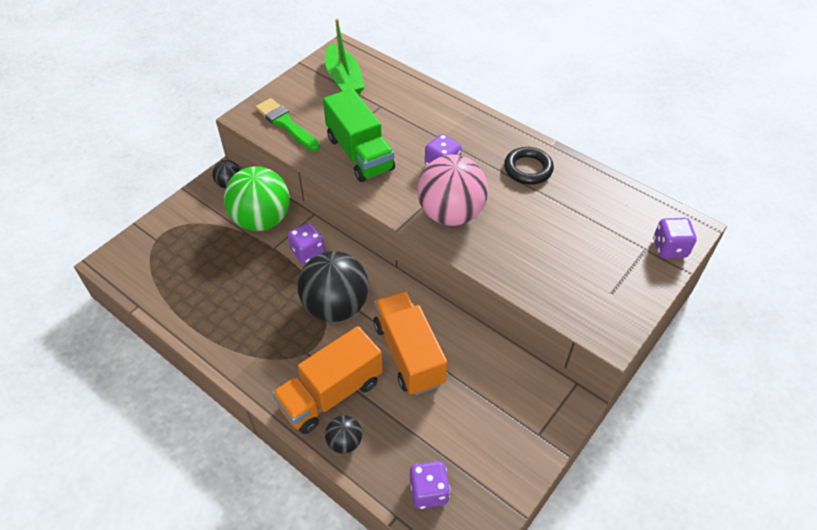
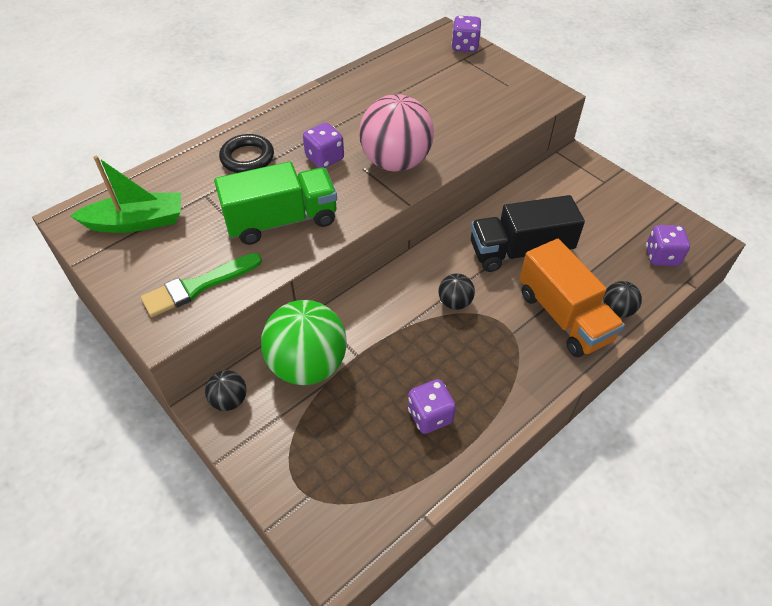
camera: 80 degrees left, 0 degrees up
(308, 252) = (373, 321): purple dice -> purple dice (430, 416)
(336, 306) = (455, 302): black ball -> black ball, size x0.47
(409, 353) = (520, 251): orange truck -> black truck
(528, 169) = (349, 103): black ring -> black ring (247, 158)

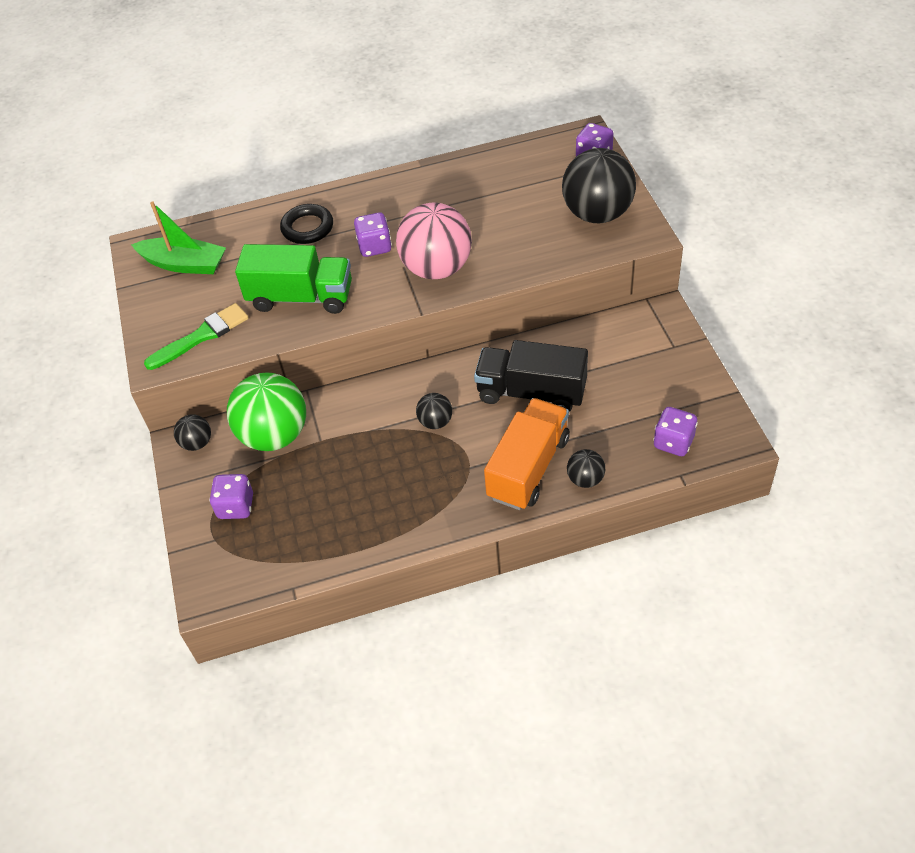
camera: 30 degrees right, 0 degrees up
(198, 286) = (201, 336): green brush -> green brush turned 150 degrees clockwise
(430, 416) = (348, 513): purple dice -> purple dice (236, 506)
(500, 87) = (597, 213): none -> black ball
(563, 316) = (528, 468): orange truck -> orange truck turned 150 degrees counterclockwise

